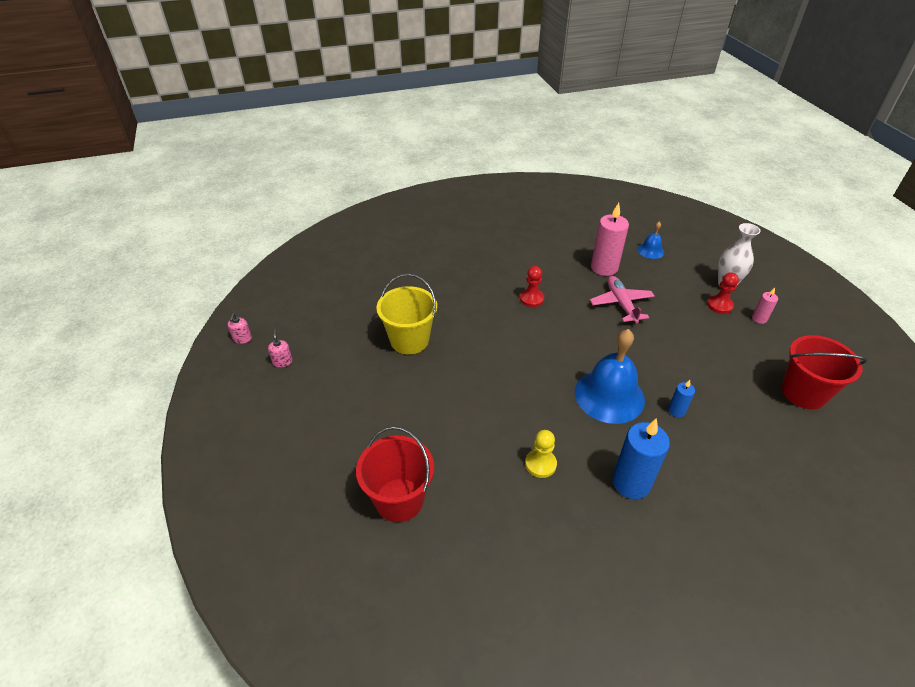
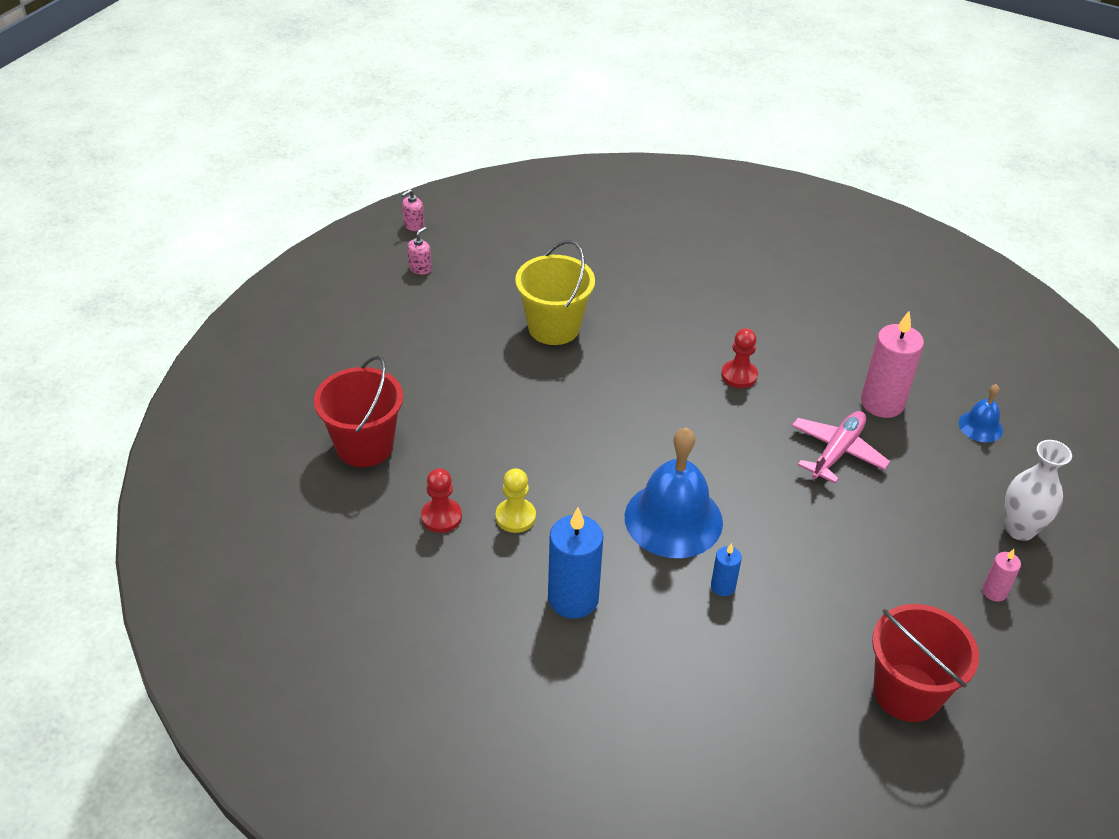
camera: 45 degrees right, 0 degrees up
(719, 305) = (965, 541): red pawn -> red pawn (441, 517)

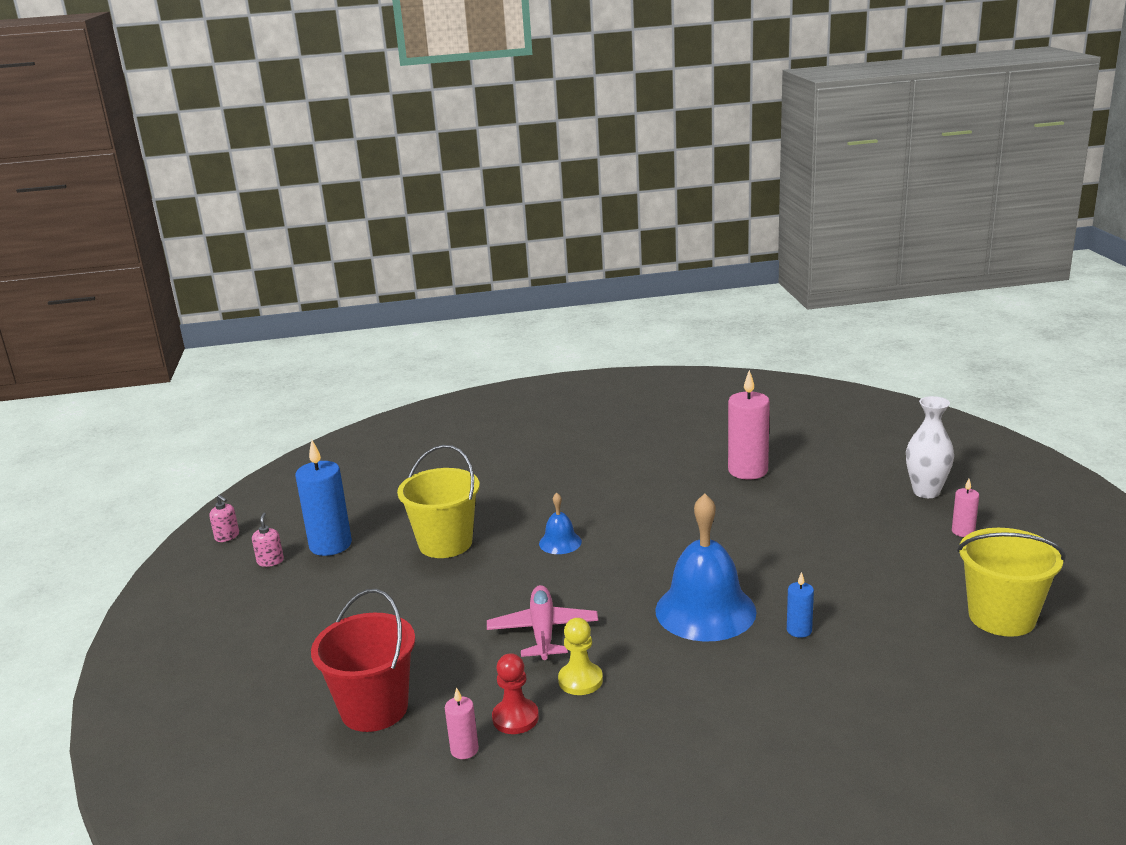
camera: 35 degrees left, 20 degrees down
(385, 518) = (464, 750): none -> pink candle
(414, 225) = (227, 536): pink soap dispenser -> pink soap dispenser turned 60 degrees counterclockwise
(573, 599) = (703, 706): blue candle -> blue candle (330, 545)
(739, 375) = (630, 503): red pawn -> none
(837, 452) = (759, 511): pink plane -> pink plane (543, 631)
(907, 692) = (1001, 617): red bucket -> yellow bucket
(980, 426) = (824, 453): blue bell -> blue bell (560, 542)

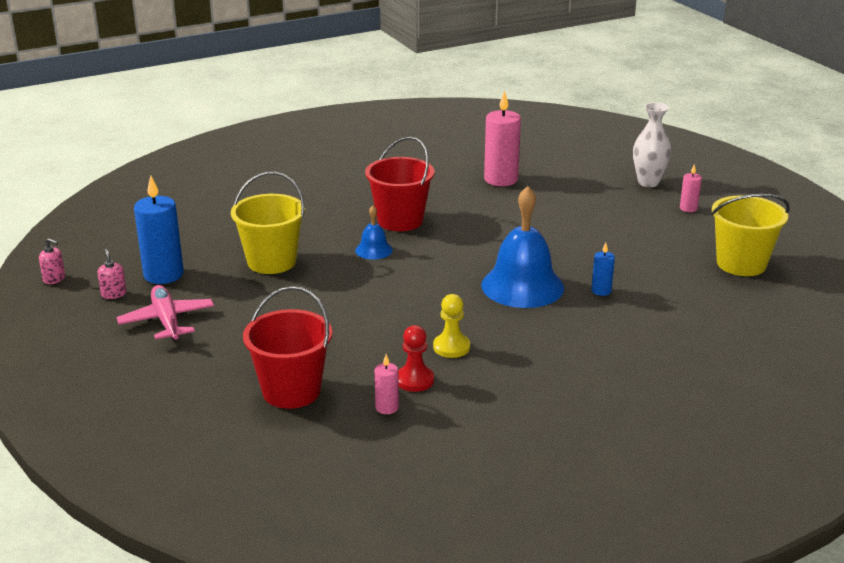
camera: 20 degrees left, 5 degrees up
(543, 631) = (399, 317): pink plane -> pink plane (167, 321)
(608, 509) = (400, 220): none -> red bucket

